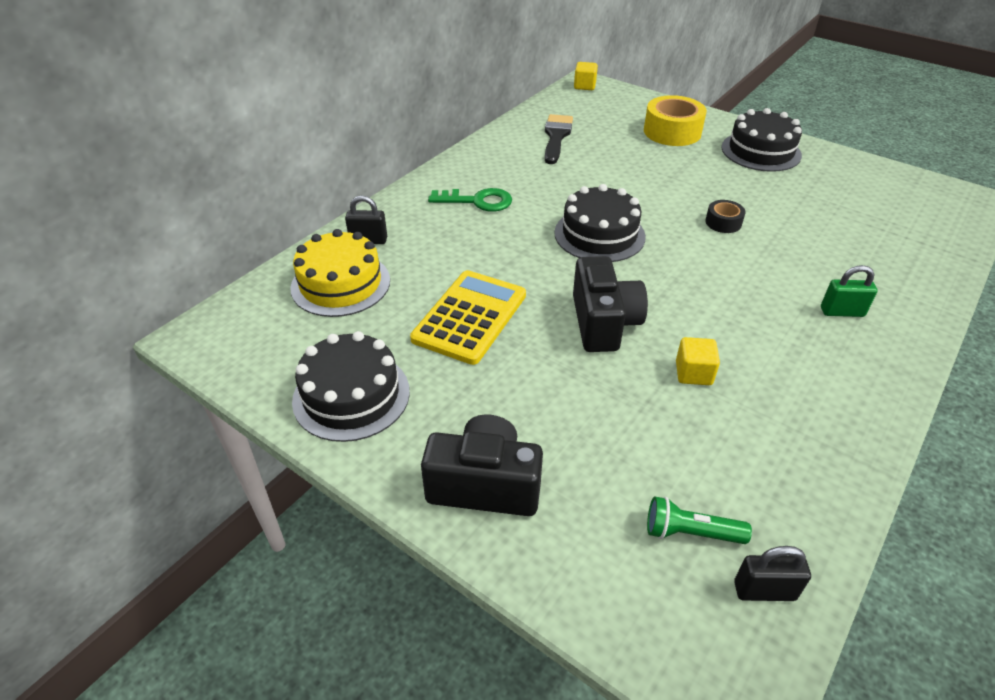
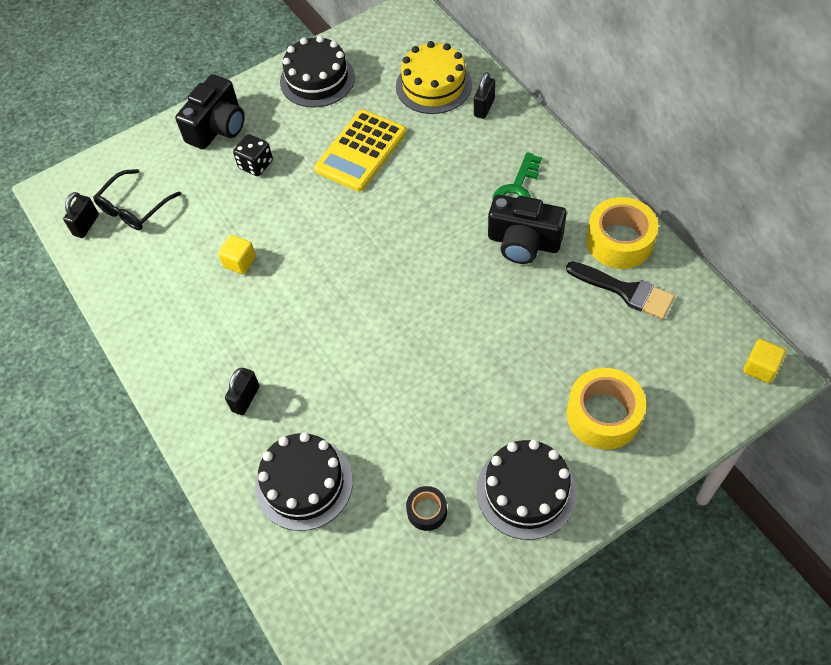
camera: 115 degrees right, 15 degrees up
(470, 317) = (361, 151): yellow calculator -> yellow calculator turned 75 degrees clockwise
(507, 145) = (619, 241): none -> yellow tape
(536, 411) = (256, 165): none -> black dice
(599, 234) = (427, 265): black cake -> black cake (304, 483)
(603, 323) = (316, 228): black camera -> black camera (523, 242)
(690, 533) = (134, 208): green flashlight -> black glasses
(723, 222) = (404, 374): black tape -> black tape (427, 511)
(842, 312) = (246, 398): green padlock -> black padlock

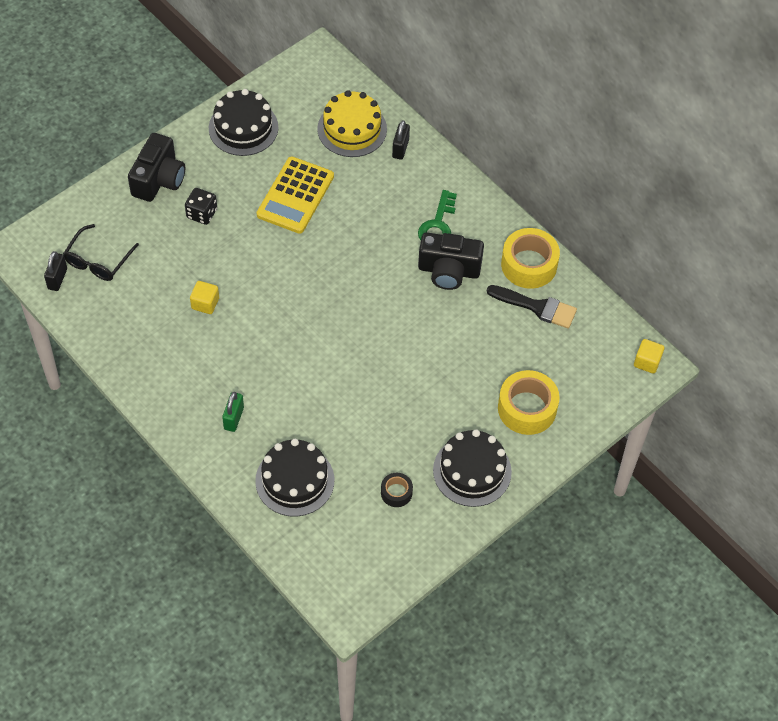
camera: 15 degrees left, 0 degrees up
(246, 398) = (234, 418): black padlock -> green padlock

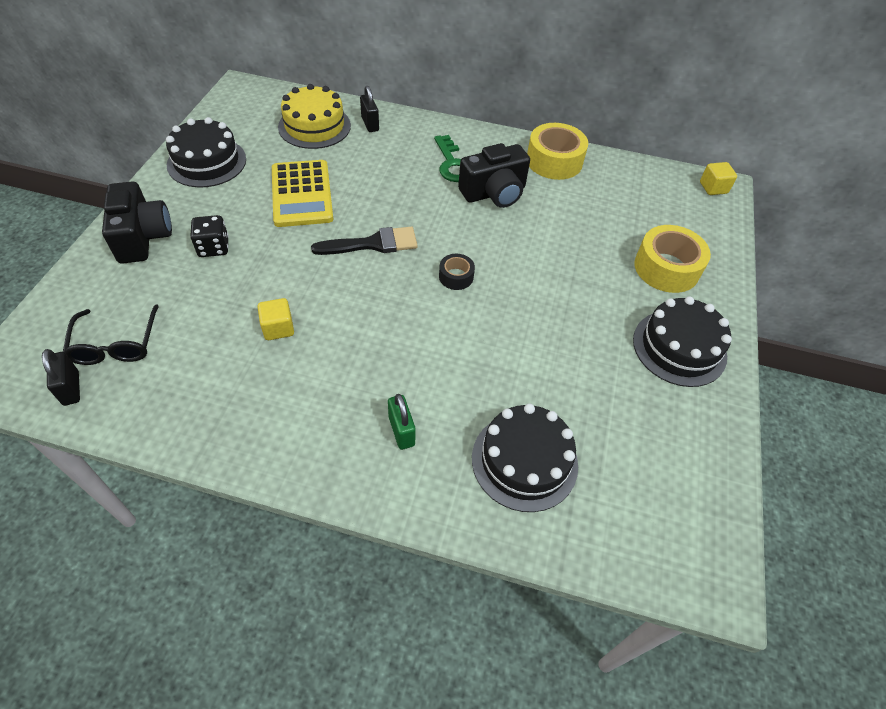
camera: 35 degrees left, 5 degrees down
(396, 493) = (635, 410): black tape -> black tape (456, 276)
(536, 307) = (591, 188): black brush -> black brush (372, 244)

